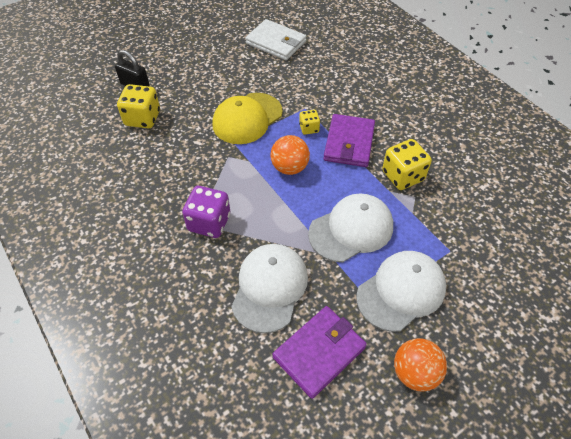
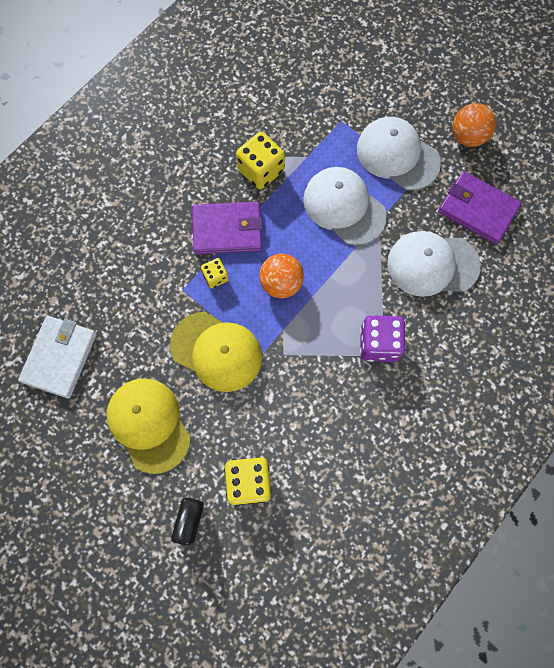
camera: 105 degrees left, 20 degrees up
(209, 76) = (149, 424): none -> yellow cap

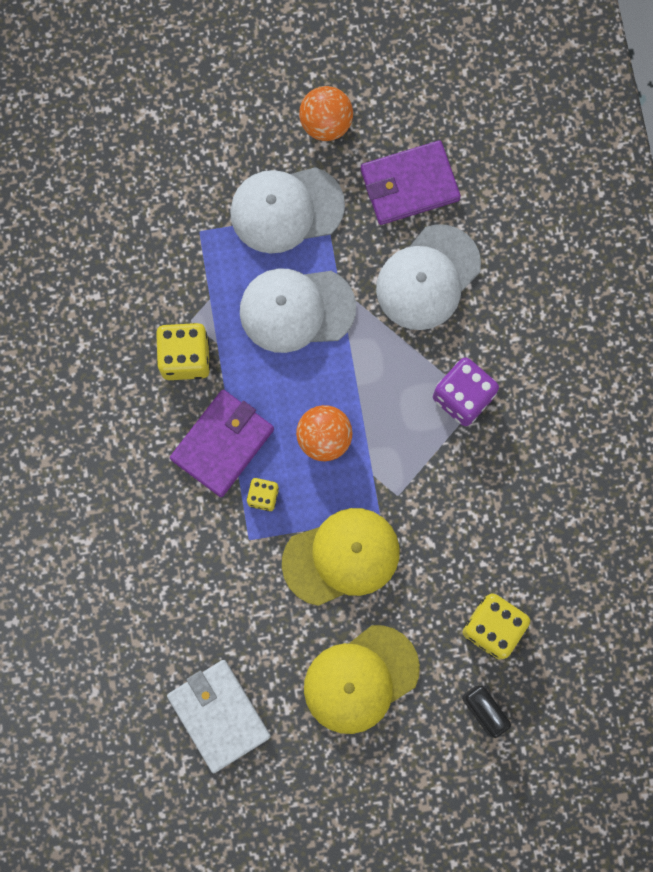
camera: 50 degrees left, 5 degrees up
(149, 424) = (360, 679): yellow cap -> yellow cap turned 45 degrees counterclockwise

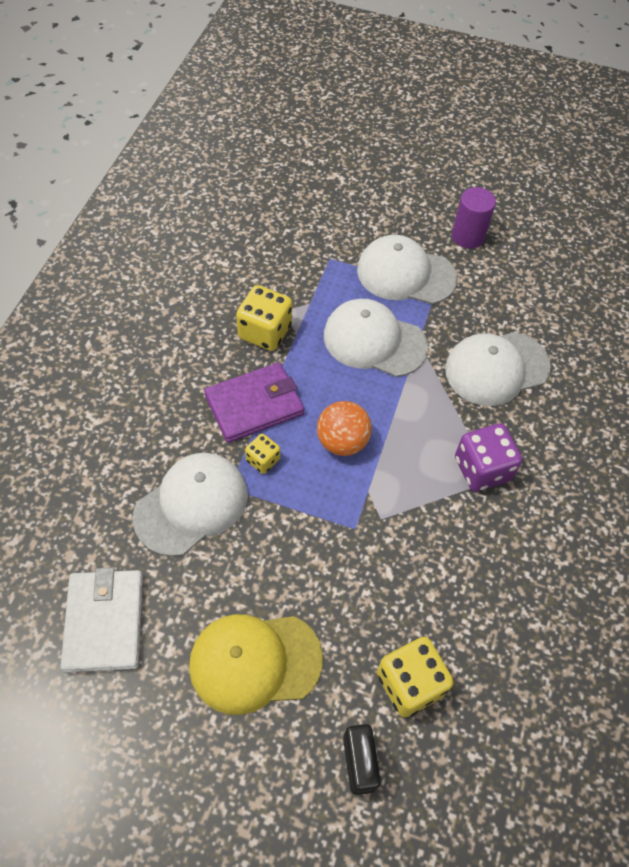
camera: 25 degrees right, 20 degrees down
(226, 574) = (191, 505): none -> white cap
(326, 124) = (468, 236): orange ball -> purple cylinder
(341, 557) = (301, 543): yellow cap -> none
(409, 185) = (514, 301): purple wallet -> none

